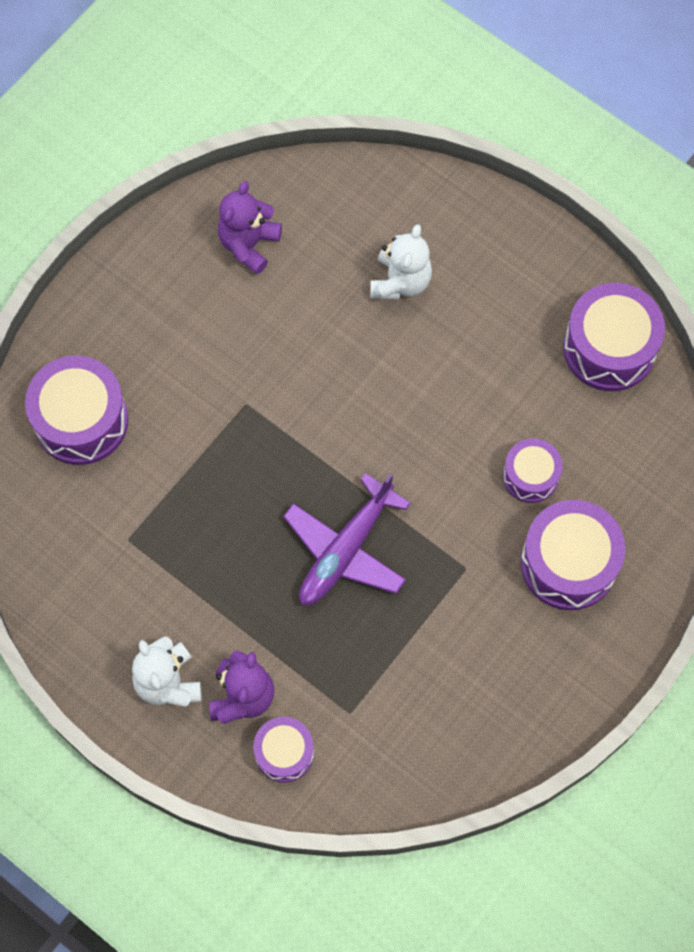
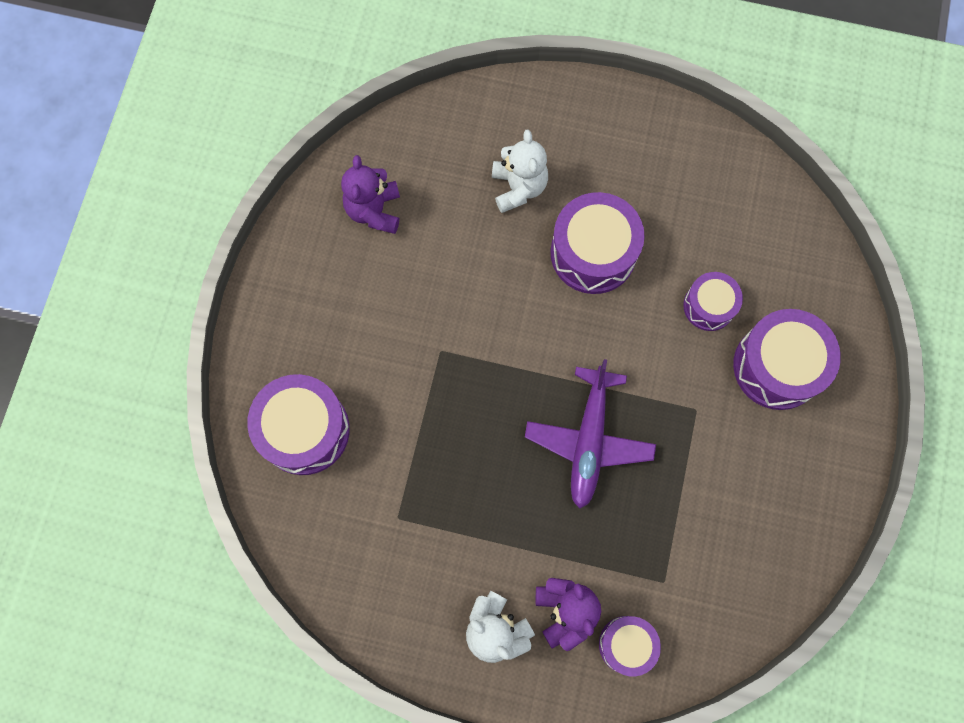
camera: 25 degrees left, 5 degrees up
(609, 348) = (717, 169): purple drum -> purple drum (593, 253)

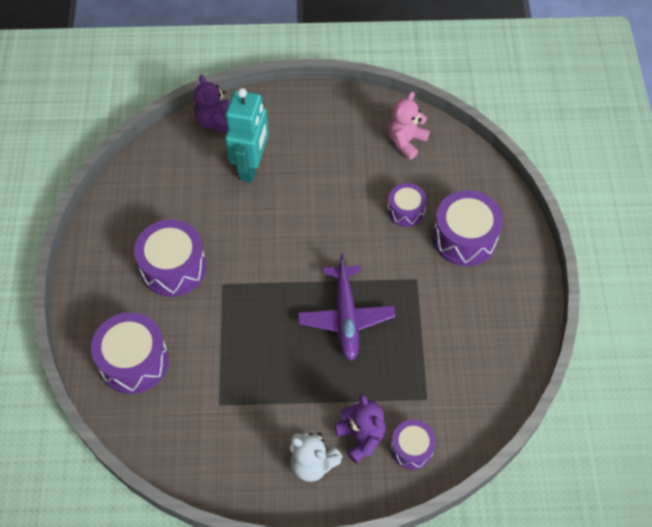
camera: 15 degrees left, 15 degrees down
(374, 210) = (151, 203): purple teddy bear -> purple teddy bear (216, 122)
(518, 187) = (251, 166): white teddy bear -> turquoise robot
(593, 253) = (315, 195): purple drum -> purple drum (173, 267)
(737, 201) = (406, 141): none -> pink teddy bear

